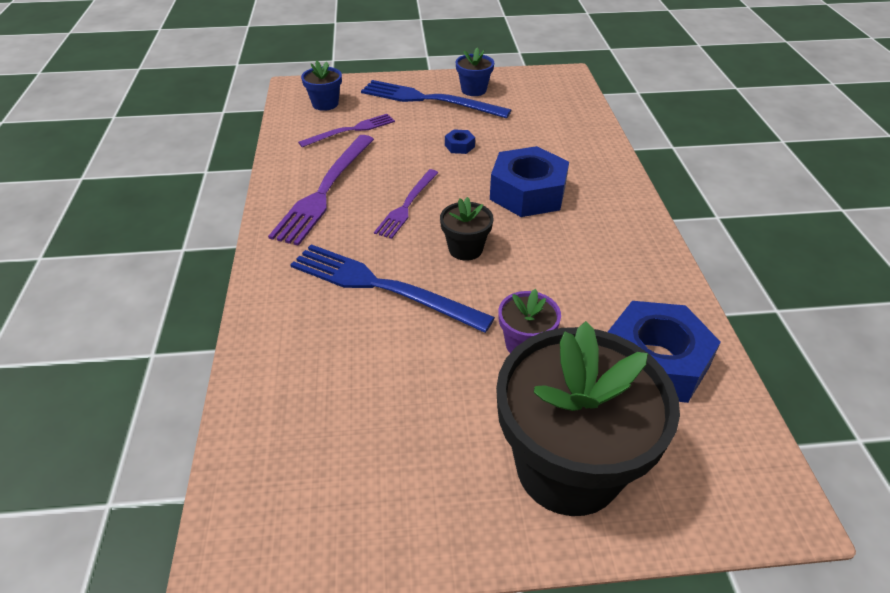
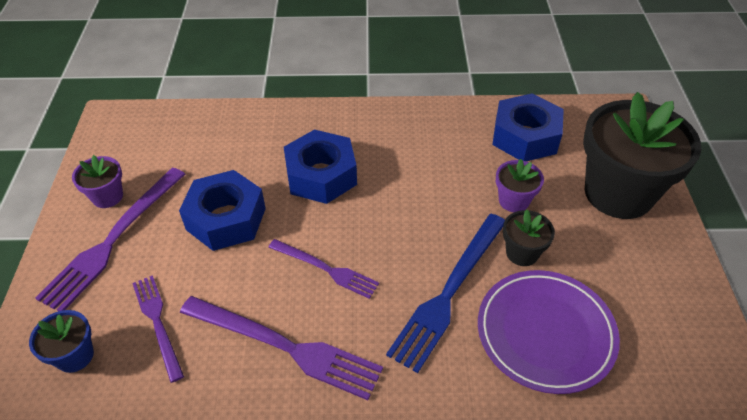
camera: 85 degrees left, 5 degrees up
(327, 363) = (545, 333): none -> purple plate
(429, 100) = (113, 240): blue fork -> purple fork
(459, 146) = (226, 219): blue nut -> blue nut, size x2.44
(465, 249) = (399, 227): black flower pot -> black flower pot (522, 253)
(473, 90) = (107, 196): blue flower pot -> purple flower pot

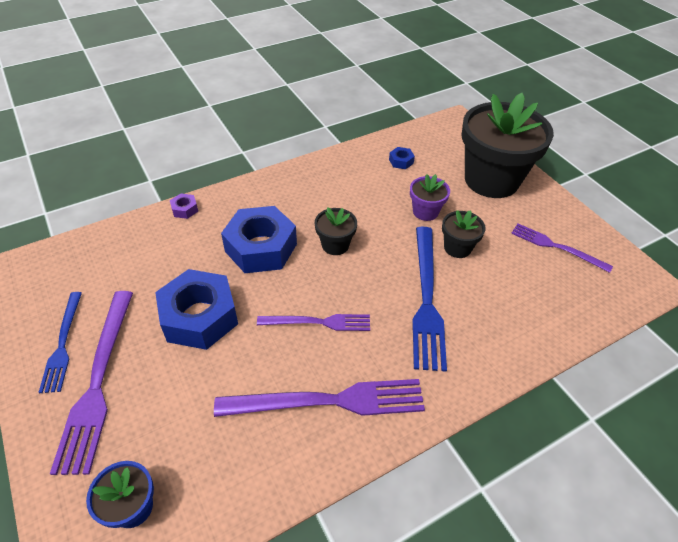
camera: 30 degrees left, 0 degrees up
(107, 196) = (63, 344): purple flower pot -> blue fork
(157, 323) = (197, 436): purple fork -> purple fork (556, 247)
(277, 113) = (185, 209): none -> purple nut
(394, 200) = (335, 245): none -> black flower pot
(525, 137) = (401, 161): blue nut -> blue nut, size x0.41
(545, 333) = (513, 299): purple plate -> none

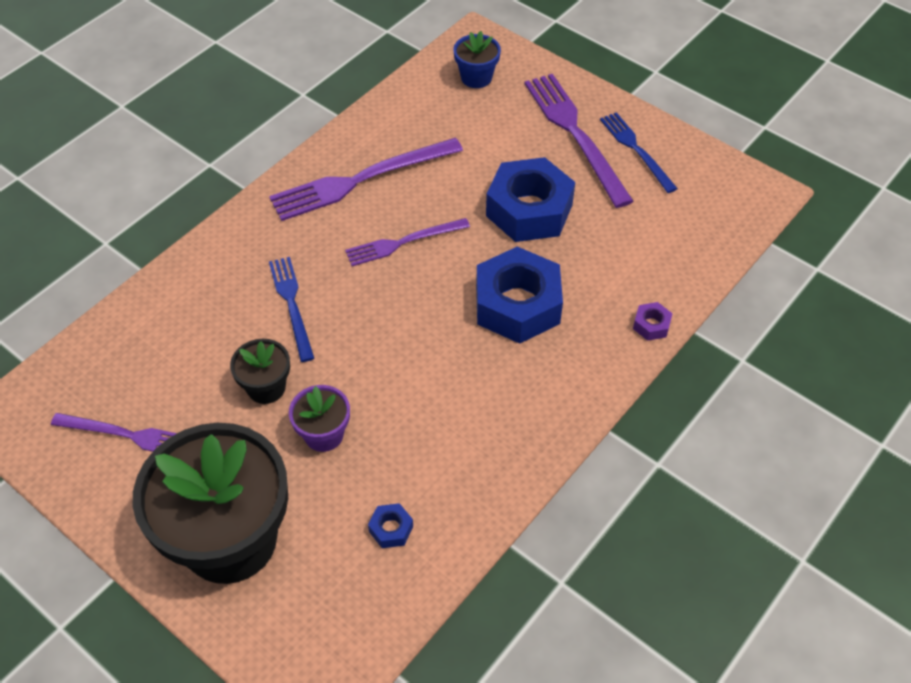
camera: 160 degrees right, 5 degrees up
(335, 245) = (428, 339): black flower pot -> none
(426, 299) = (291, 304): blue fork -> blue fork, size x0.61

